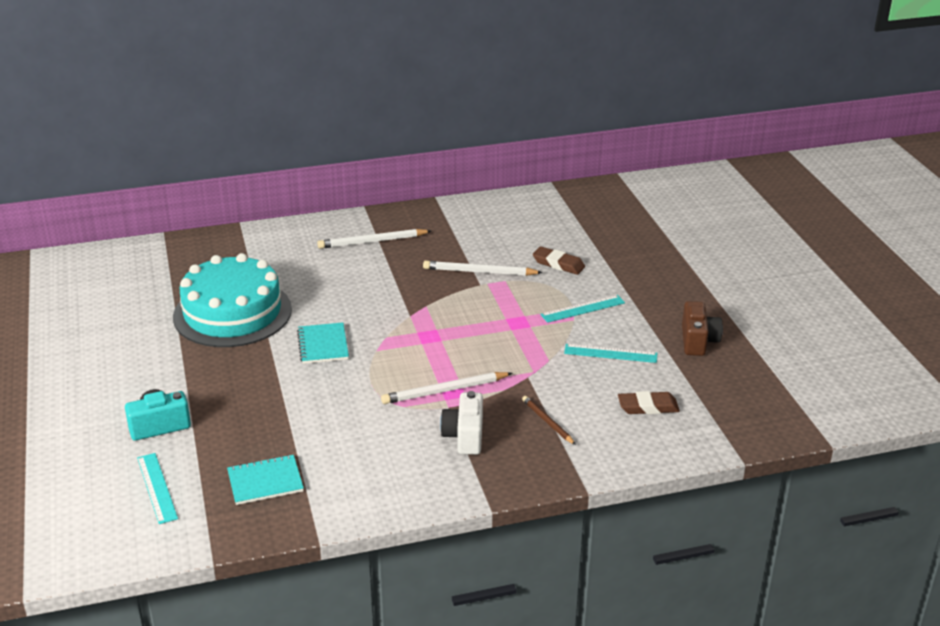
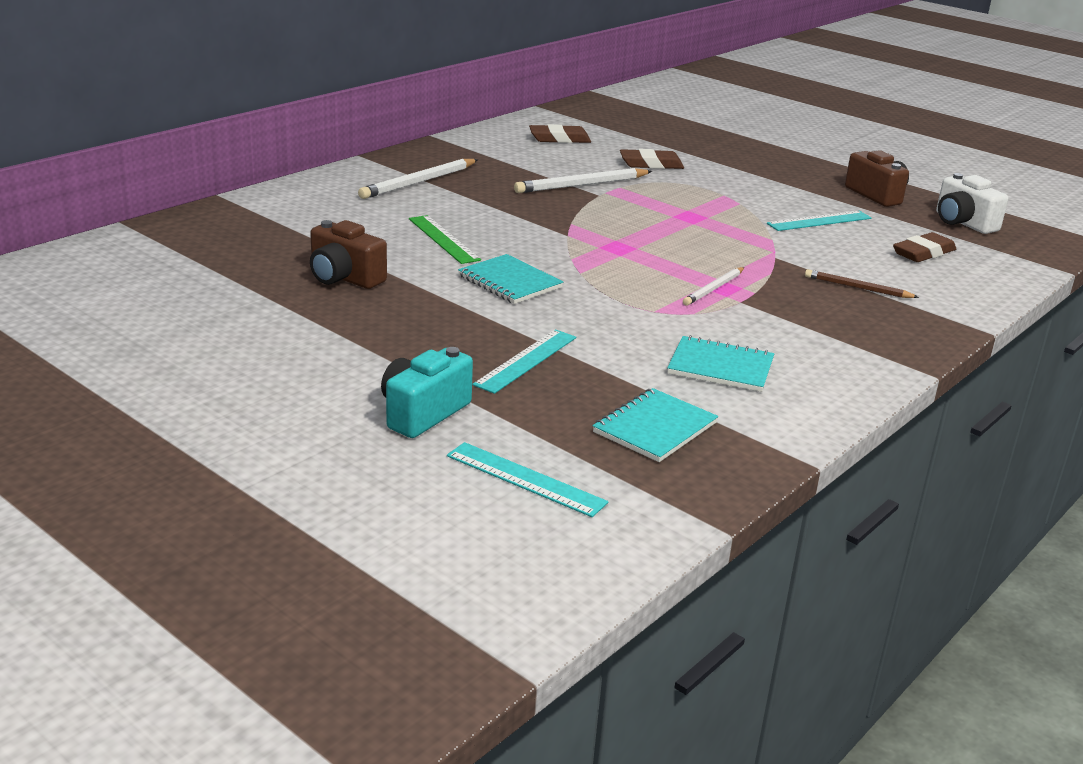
camera: 35 degrees left, 5 degrees down
(232, 313) = (344, 278): turquoise cake -> brown camera
(327, 297) = (443, 239): none -> green ruler
(362, 453) = (720, 367): none -> turquoise notebook
(445, 391) = (714, 288): white pencil -> white pencil, size x0.62
(464, 436) = (800, 321): white camera -> white camera (963, 223)
(523, 222) = (559, 139): none -> brown eraser
(583, 309) = (734, 193): turquoise ruler -> turquoise ruler (526, 360)

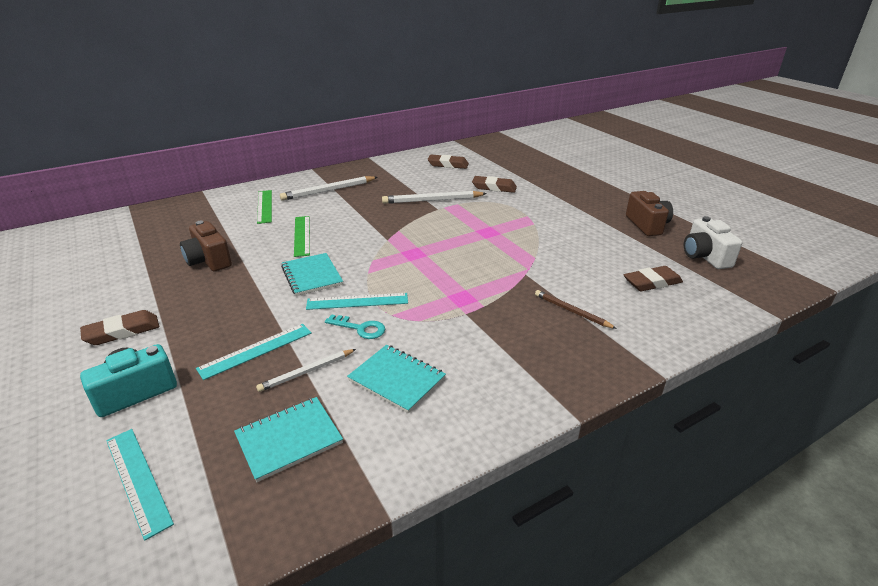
camera: 20 degrees right, 5 degrees up
(324, 362) = (122, 332): none -> brown eraser
(344, 208) = (264, 206): none -> green ruler
(631, 327) = (360, 328): none -> turquoise key
(714, 288) = (454, 298): white pencil -> white pencil (307, 372)
(819, 221) = (584, 244): turquoise ruler -> turquoise ruler (357, 301)

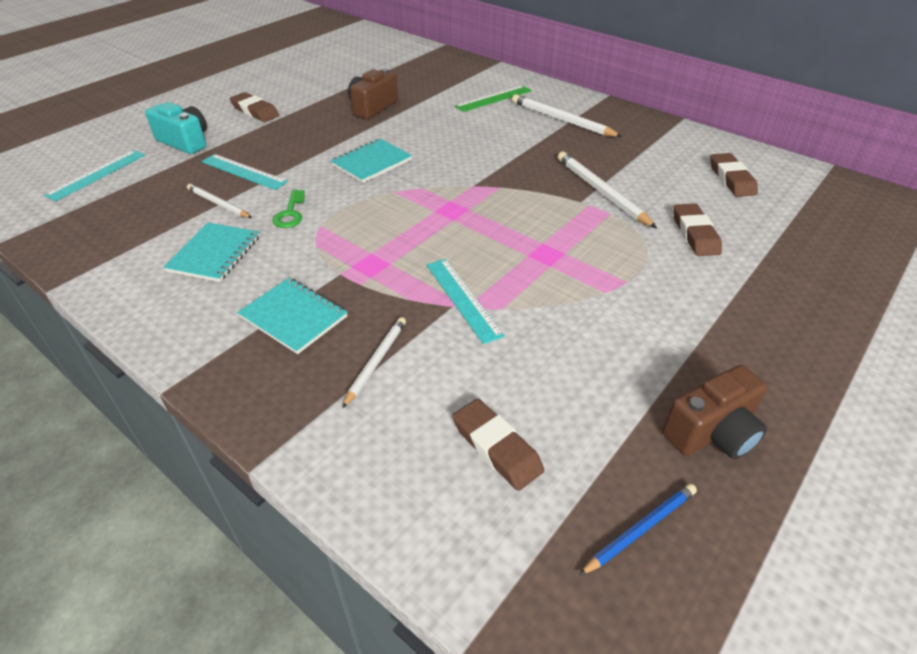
camera: 70 degrees right, 10 degrees up
(289, 439) = (134, 220): turquoise notebook -> turquoise notebook (293, 317)
(302, 235) = (447, 135): green ruler -> none
(357, 301) = (336, 199): turquoise ruler -> turquoise ruler (463, 299)
(360, 328) = (290, 213): turquoise key -> green key
(572, 311) = (376, 362): brown pencil -> white pencil
(705, 256) = (640, 529): white camera -> blue pencil

